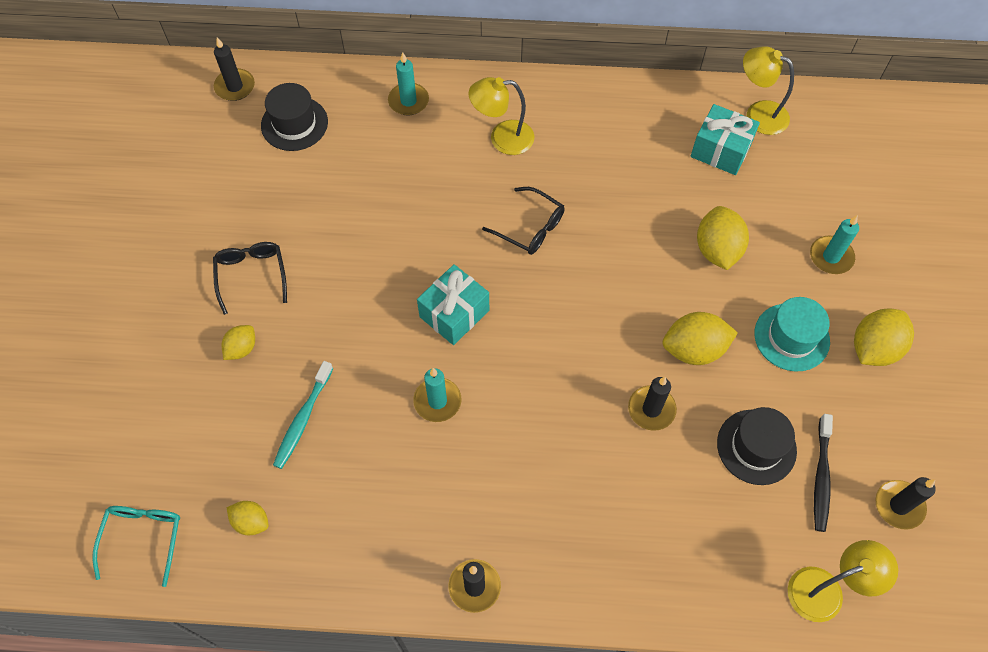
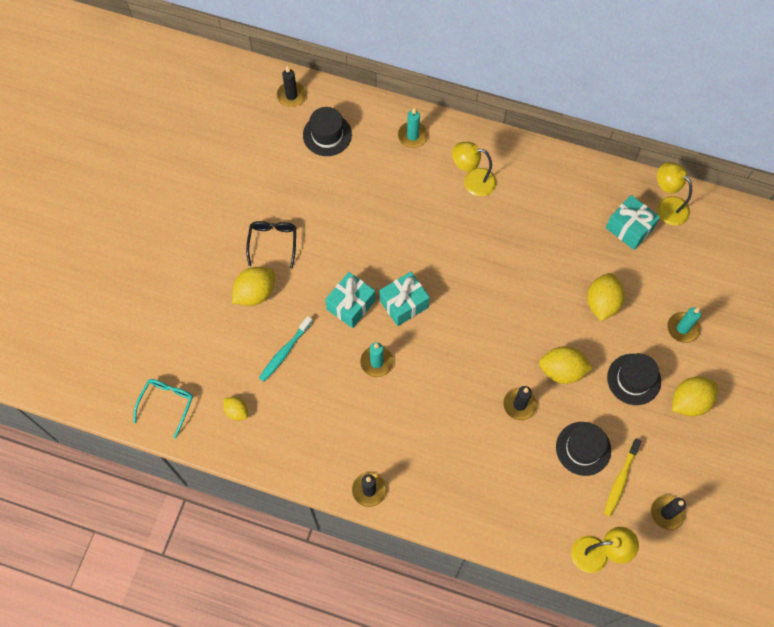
camera: 15 degrees right, 5 degrees up
(241, 348) = (255, 293): yellow lemon -> yellow lemon, size x1.73
(381, 332) = (351, 305): none -> turquoise gift
(530, 227) = (473, 254): black glasses -> none
(791, 337) = (634, 379): turquoise hat -> black hat
(821, 477) = (620, 480): black toothbrush -> yellow toothbrush

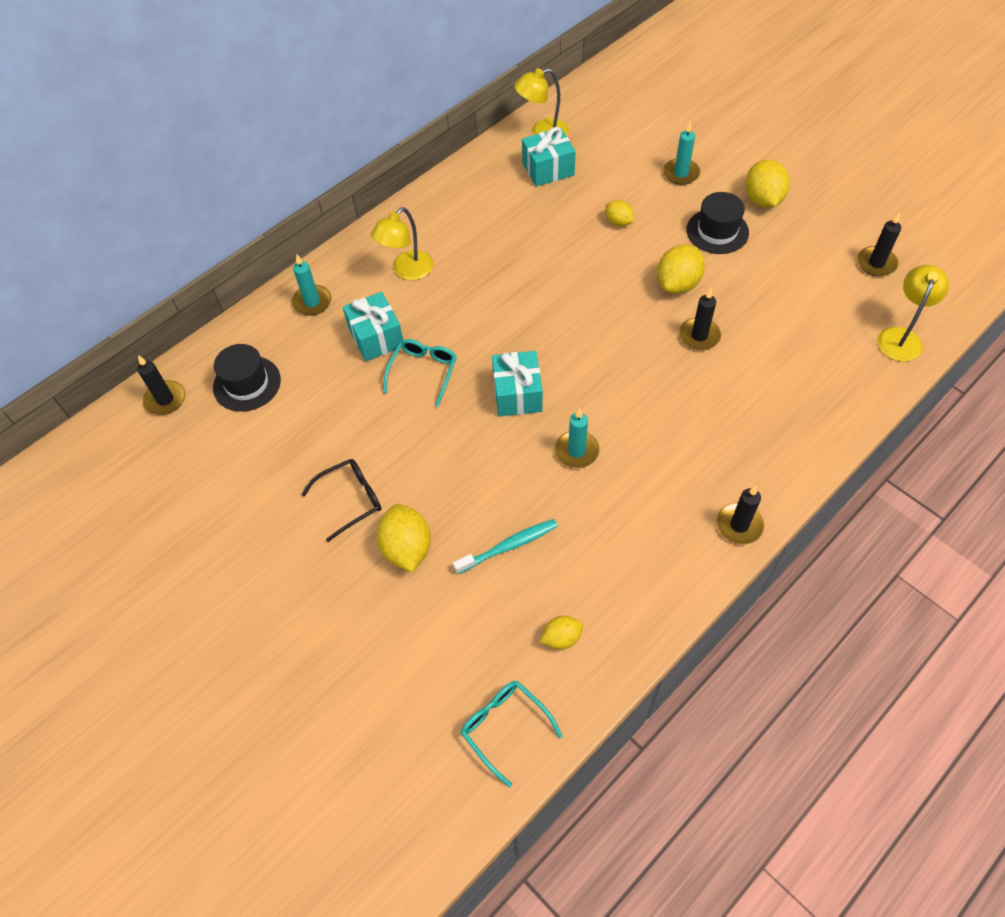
camera: 60 degrees left, 10 degrees down
(273, 242) = (350, 500): black glasses -> black glasses turned 120 degrees clockwise
(285, 352) = (508, 546): turquoise toothbrush -> turquoise toothbrush turned 90 degrees counterclockwise
(351, 305) = (487, 448): turquoise gift -> turquoise gift (376, 337)
(391, 236) = (423, 372): none -> turquoise glasses
(583, 448) = (776, 302): black hat -> none
(602, 303) = (618, 222): yellow lemon -> yellow lemon, size x0.58
(620, 480) = (825, 285): yellow toothbrush -> none

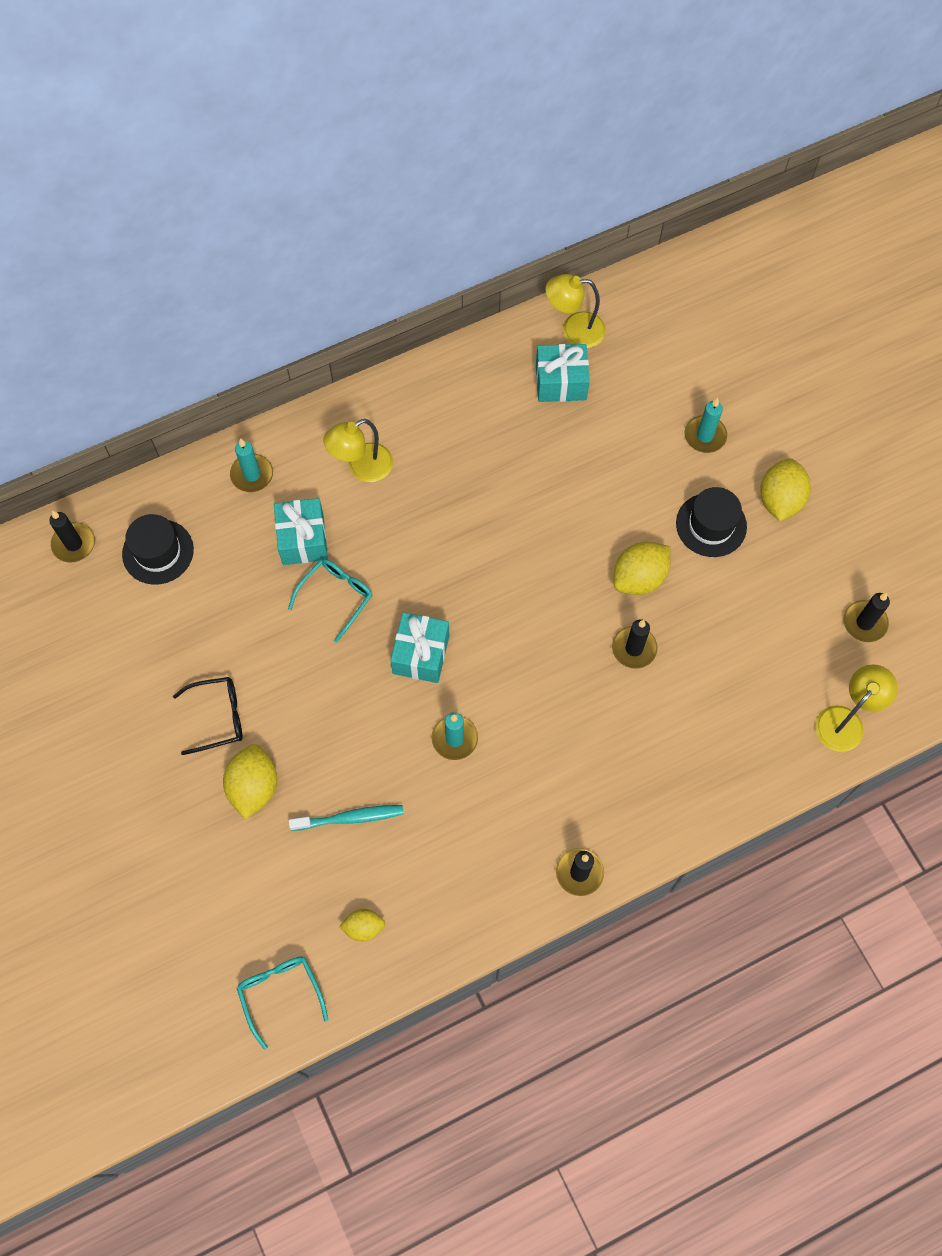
camera: 15 degrees right, 10 degrees up
(618, 222) = (609, 478): yellow lemon -> none

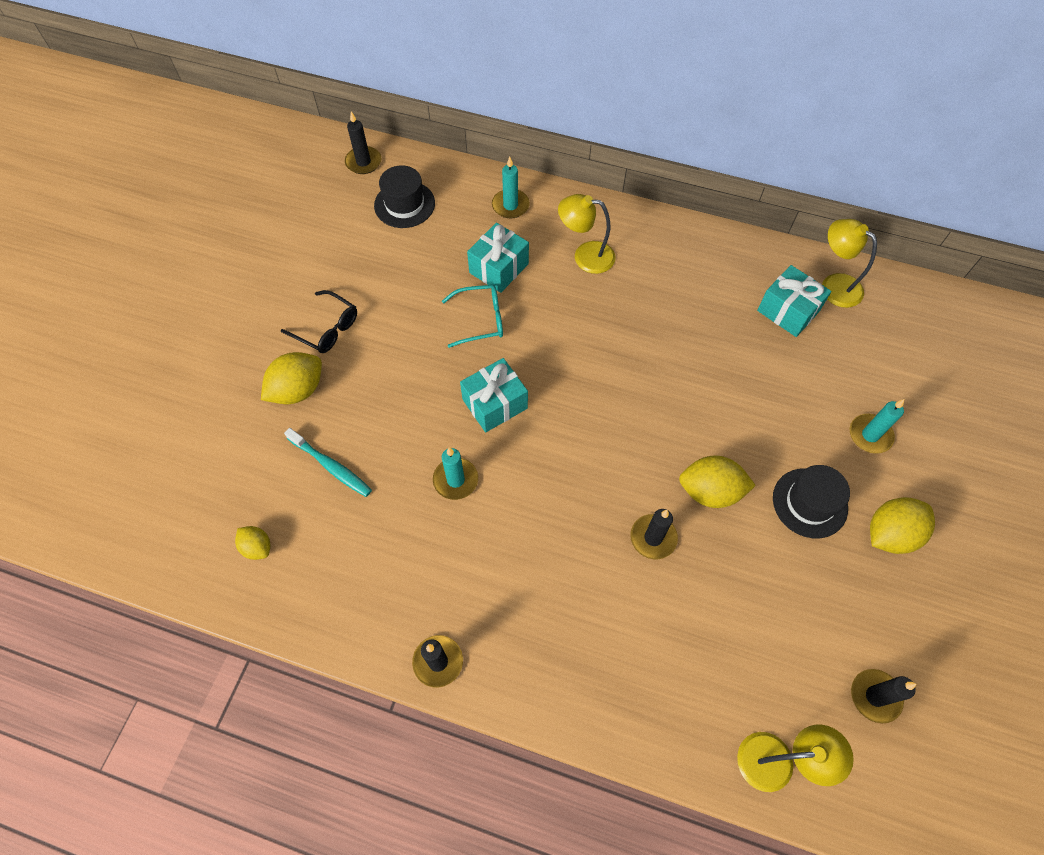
camera: 45 degrees right, 5 degrees down
(280, 994) = (160, 537): turquoise glasses -> none

